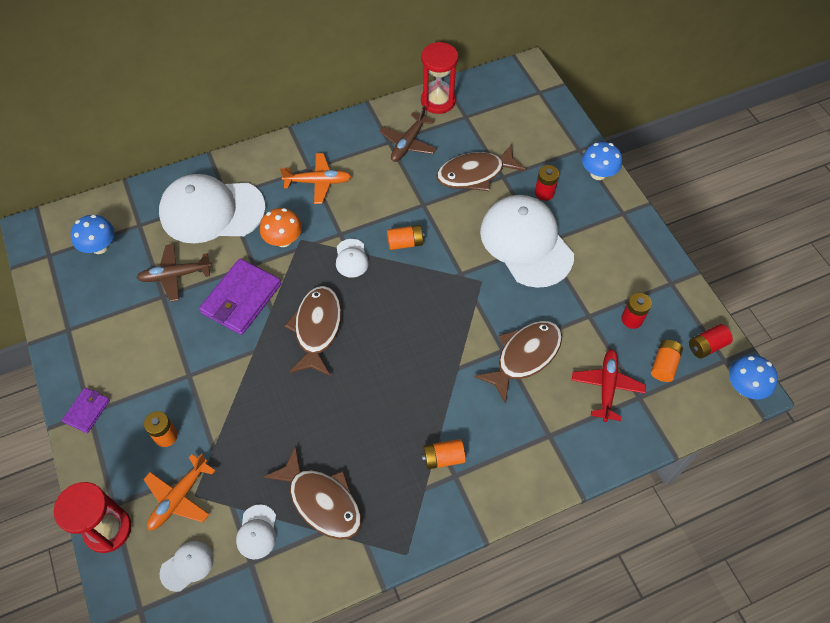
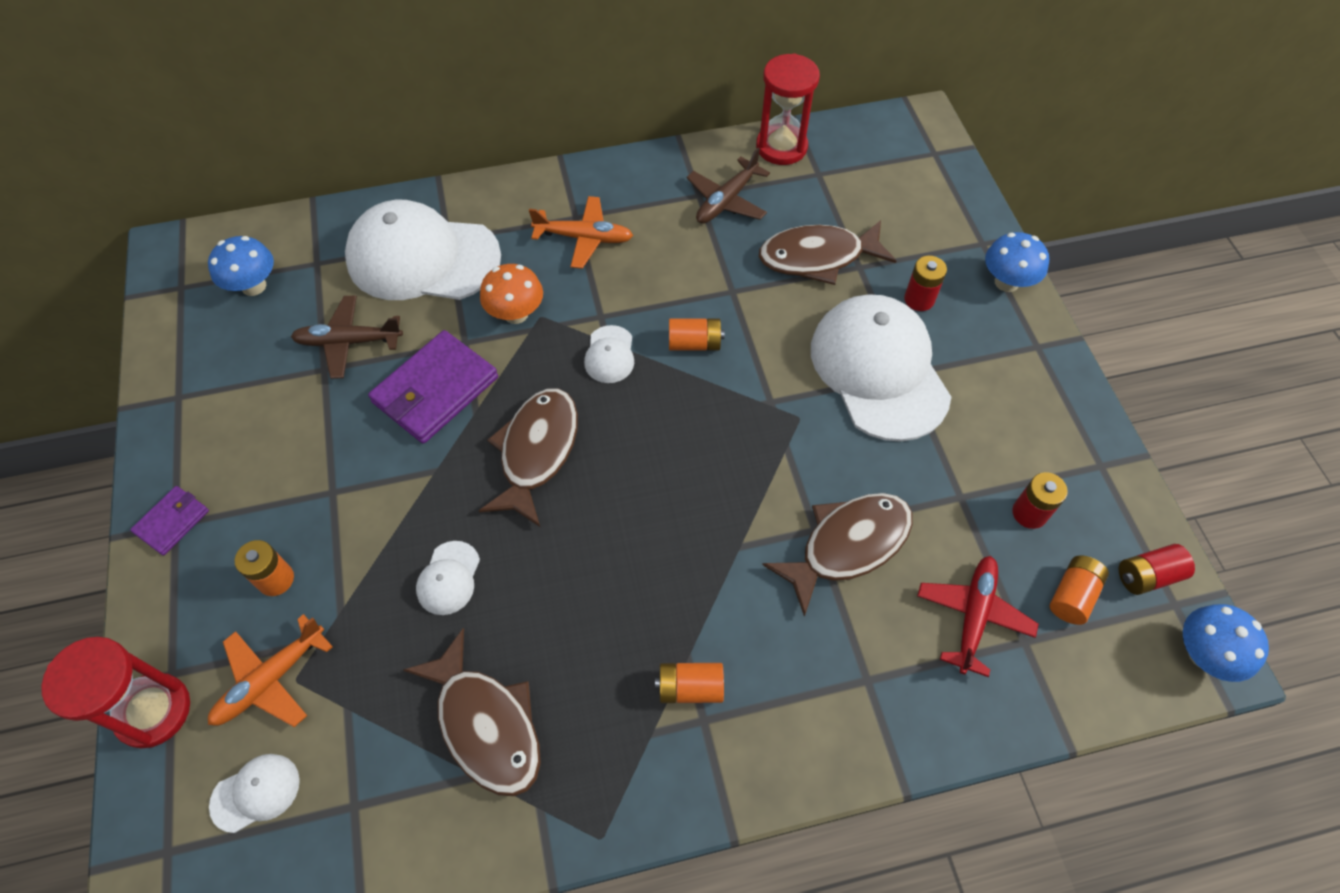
camera: 10 degrees right, 0 degrees up
(257, 532) = (375, 757): white cap -> white cap (448, 578)

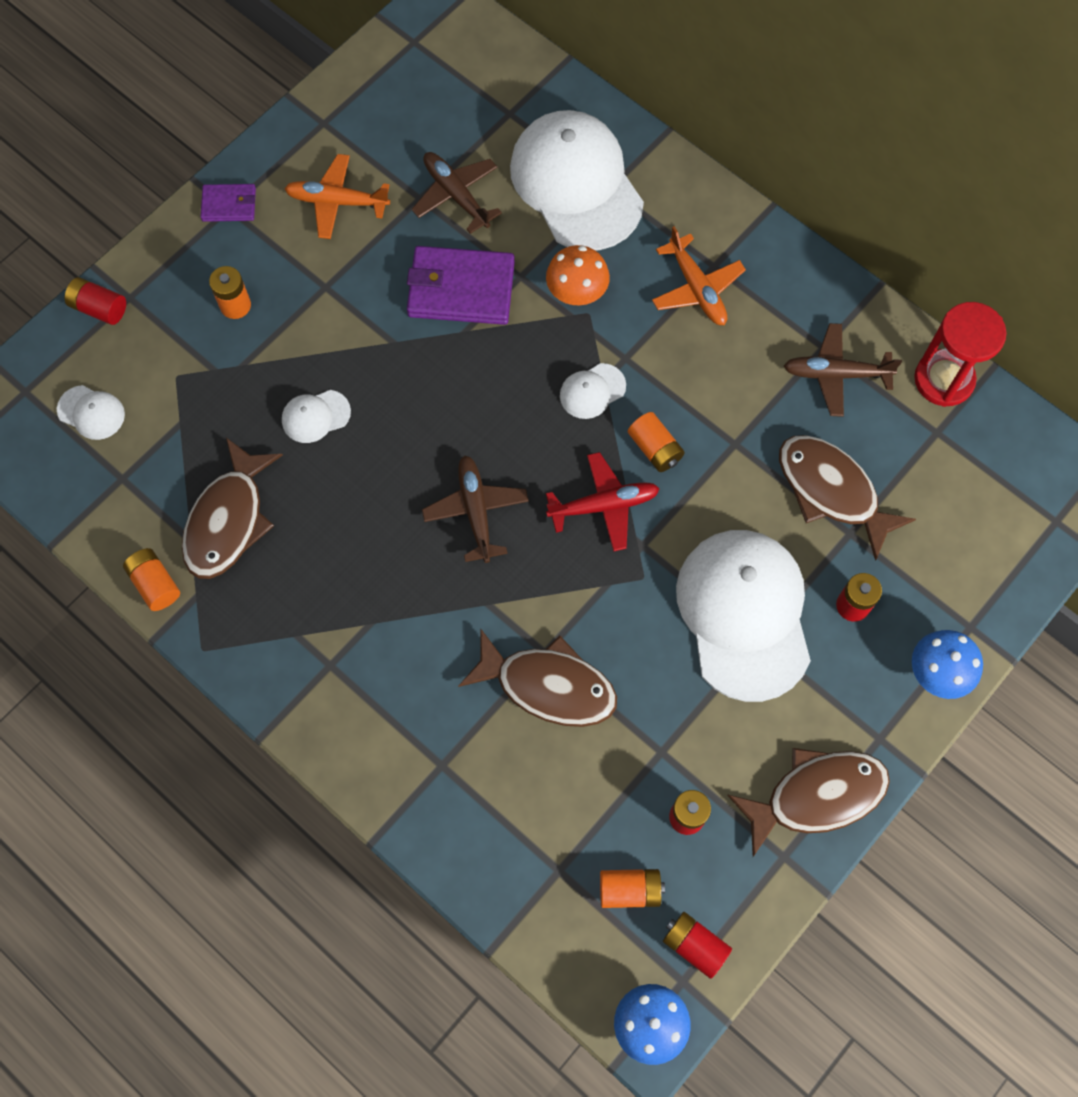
camera: 55 degrees right, 10 degrees up
(153, 711) = (99, 308): red hourglass -> red battery
(254, 286) = (454, 89): blue mushroom -> none
(270, 680) = (166, 361): orange plane -> orange plane (337, 202)
(537, 451) = (462, 401): brown fish -> brown fish (816, 796)
(646, 503) = (476, 511): none -> brown plane
(690, 687) = (348, 640): orange battery -> orange battery (155, 584)
(879, 370) = (744, 614): white cap -> white cap turned 45 degrees counterclockwise
(973, 615) = (554, 818): red plane -> red plane (604, 505)

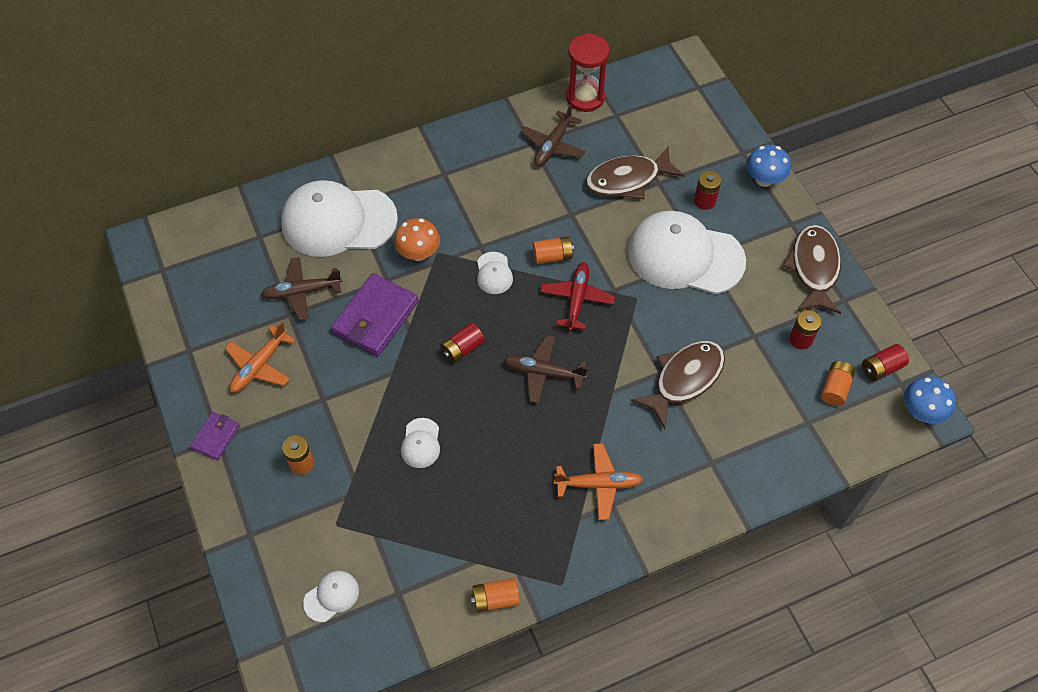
camera: 65 degrees left, 10 degrees down
(99, 308) = (246, 559): red battery -> red battery (462, 348)
(228, 520) = (471, 530): brown fish -> none
(696, 289) = (454, 189): orange plane -> orange plane (598, 484)

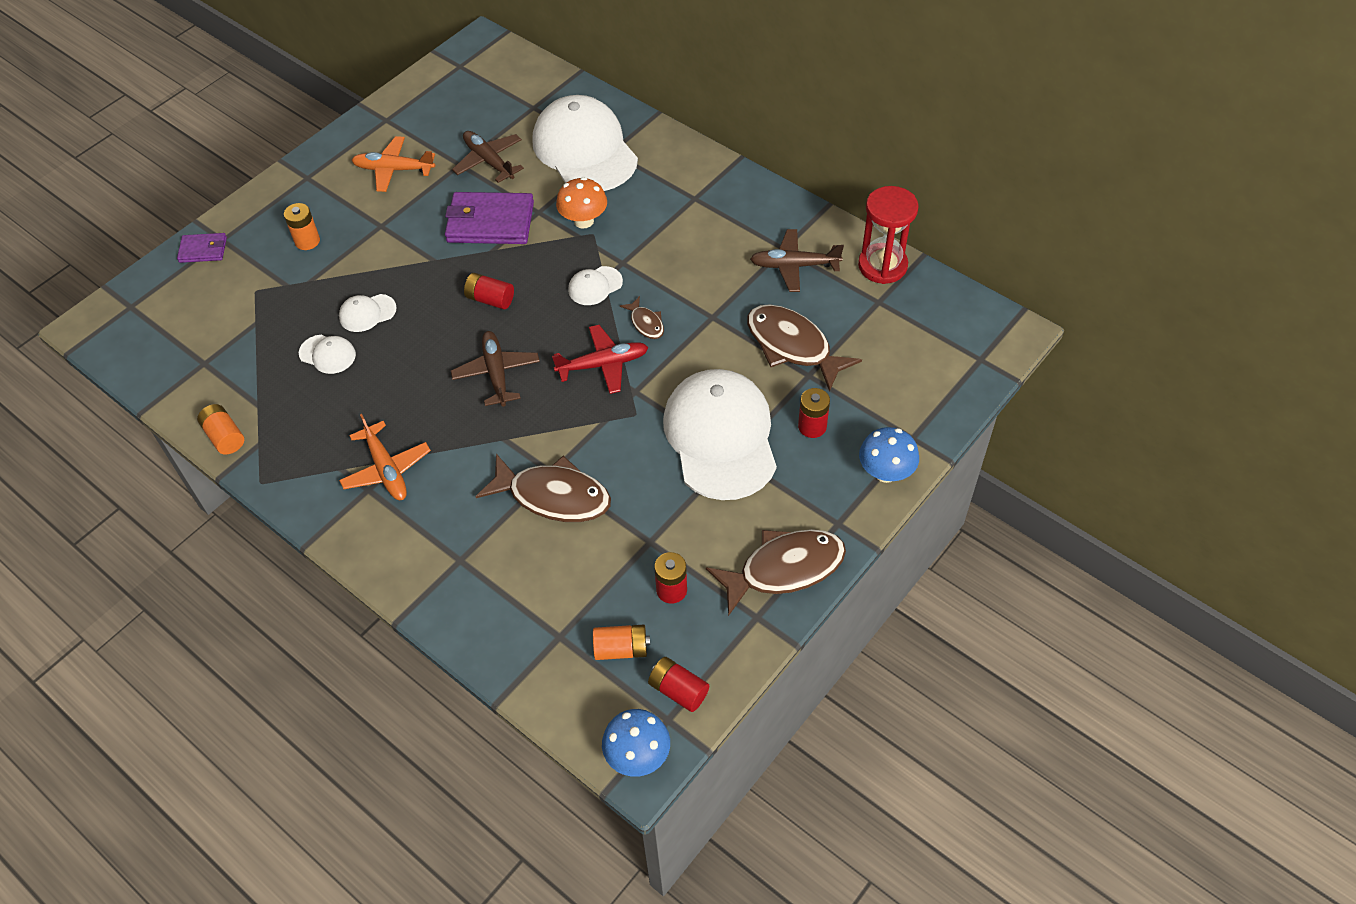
camera: 65 degrees right, 5 degrees down
(215, 437) = (307, 175): purple wallet -> purple wallet (203, 250)
(331, 596) = (183, 318): white cap -> white cap (327, 354)
(552, 256) = (646, 323): orange battery -> brown fish

